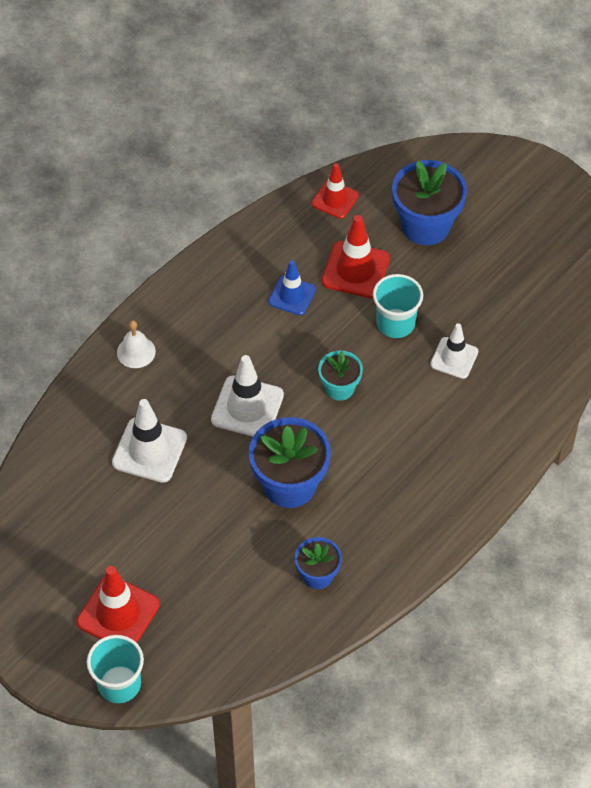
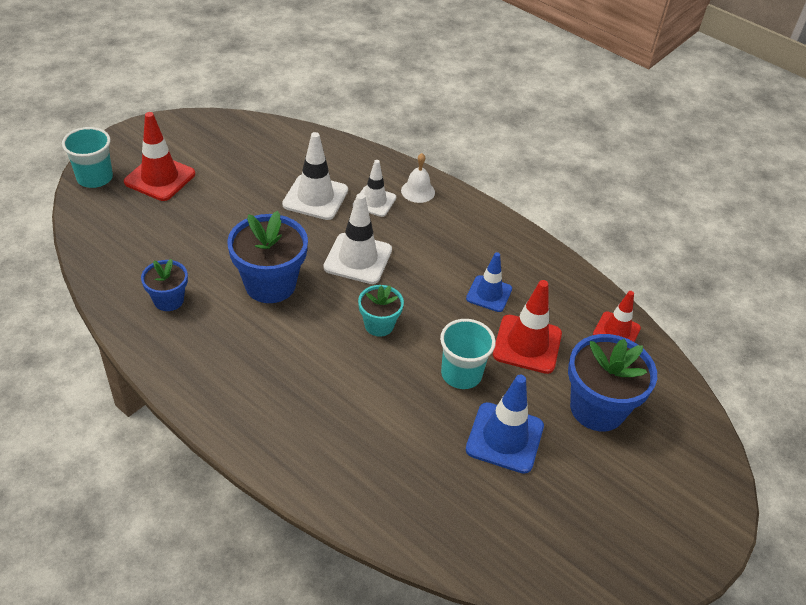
camera: 85 degrees right, 10 degrees down
(454, 358) = (418, 423): white traffic cone -> white traffic cone (374, 201)
(463, 295) = (504, 438): none -> blue traffic cone

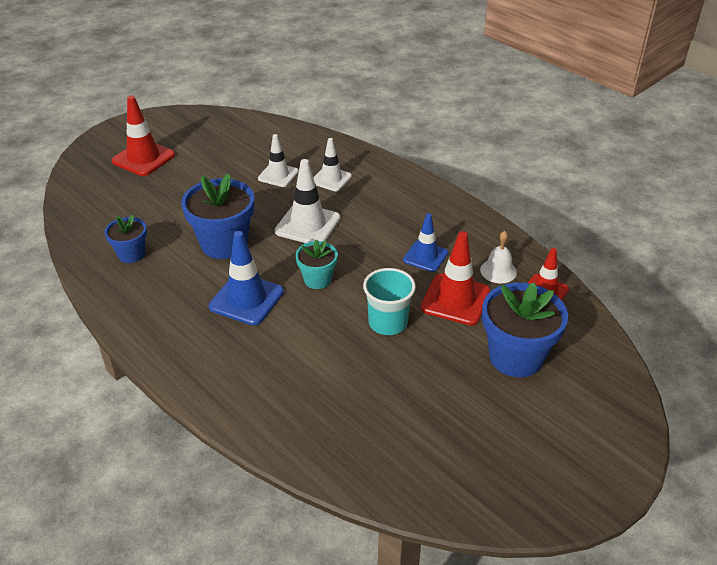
camera: 10 degrees right, 5 degrees down
(95, 178) = (88, 157): turquoise cup -> none
(315, 197) = (278, 175): white traffic cone -> white traffic cone, size x0.66
(418, 191) = (372, 171): white bell -> white bell (498, 271)
(504, 438) = (420, 379): blue traffic cone -> blue traffic cone (246, 299)

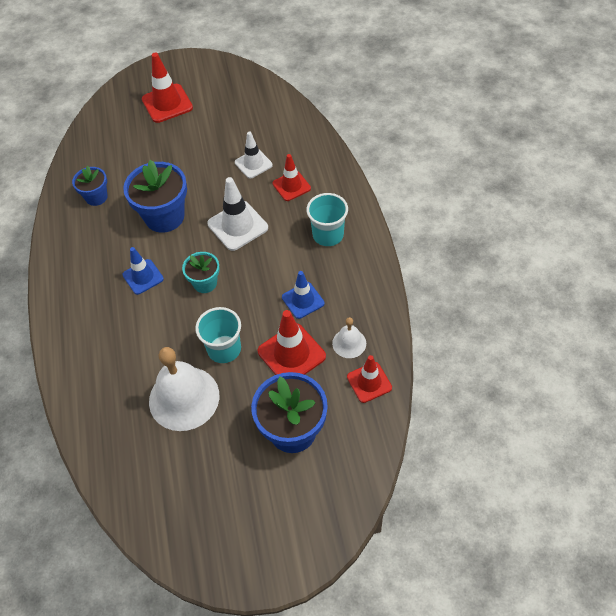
camera: 35 degrees right, 15 degrees up
(246, 299) = (143, 277): blue traffic cone -> blue traffic cone, size x0.66
(331, 179) = (291, 186): white traffic cone -> red traffic cone
(386, 379) = (184, 398): none -> white bell
(400, 202) = (328, 235): none -> turquoise cup

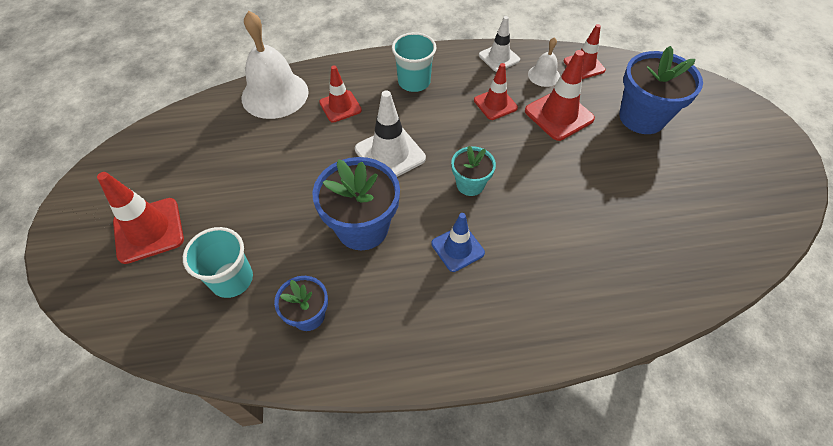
camera: 90 degrees left, 0 degrees up
(184, 398) = (621, 202): white bell -> white bell (275, 94)
(224, 349) = (557, 167): turquoise cup -> turquoise cup (232, 279)
(253, 164) = (296, 138): white traffic cone -> white traffic cone (499, 57)
(303, 300) = (495, 104): blue traffic cone -> red traffic cone

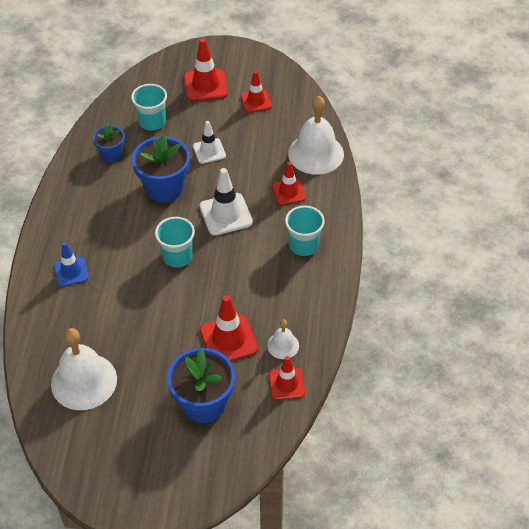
camera: 105 degrees right, 5 degrees down
(457, 248) = (126, 236): blue traffic cone -> blue traffic cone (71, 271)
(470, 184) = (177, 256): turquoise flower pot -> turquoise cup
(495, 104) = (257, 296): red traffic cone -> red traffic cone (256, 101)
(499, 57) = (318, 317): white traffic cone -> white traffic cone (209, 151)
(684, 226) = (84, 381): none -> white bell

